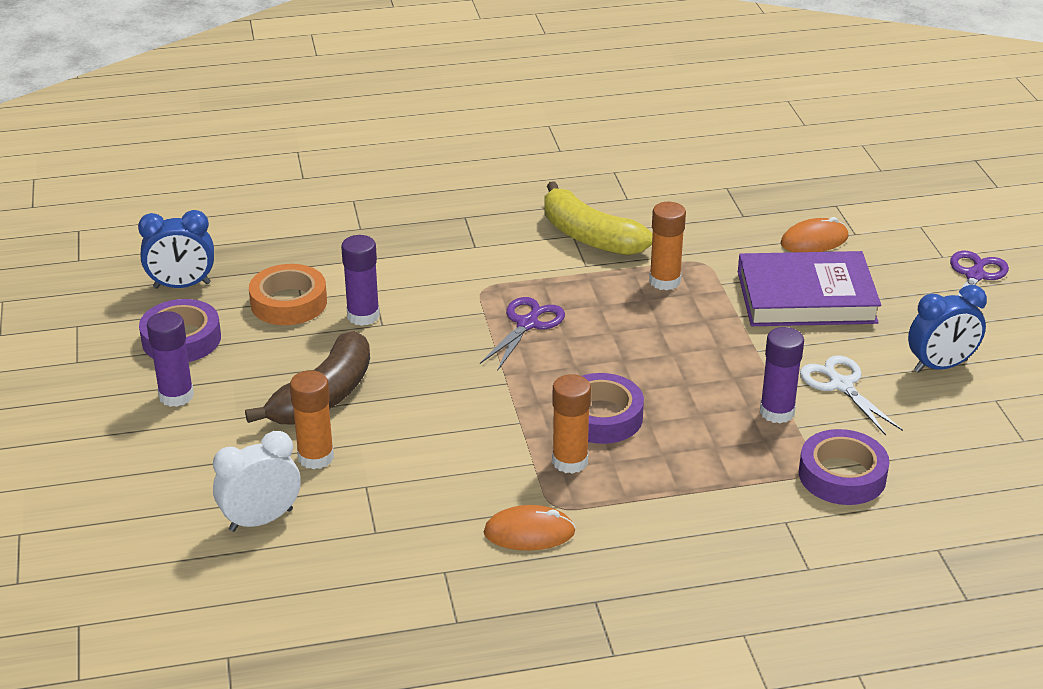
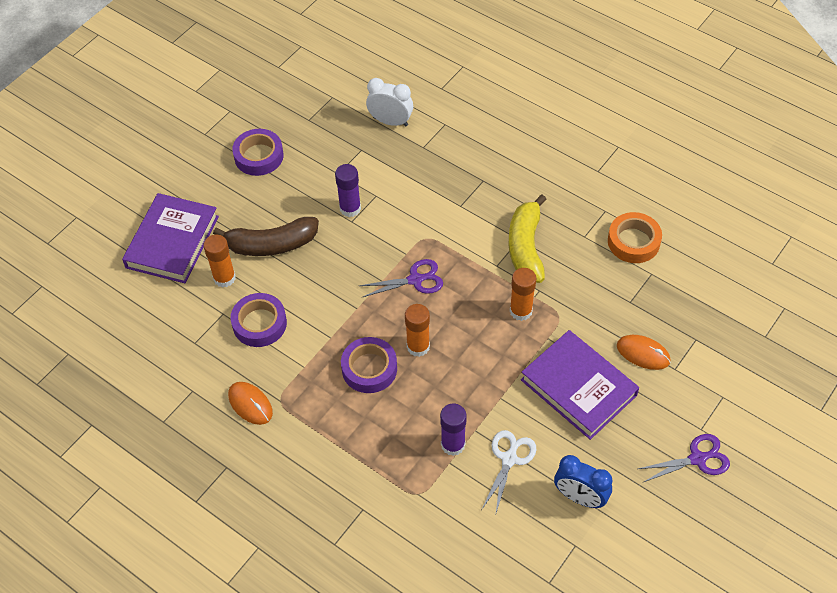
camera: 50 degrees right, 20 degrees up
(176, 396) = (216, 190): purple glue stick -> none
(182, 286) = (299, 121): blue clock -> none
(195, 471) = (172, 242): none -> purple book
(261, 520) = (162, 293): white clock -> white clock (390, 121)
(289, 302) = (329, 171): orange tape -> orange tape (633, 241)
(570, 461) = (320, 381): orange glue stick -> orange glue stick (418, 346)
(842, 475) = (426, 511): purple tape -> purple tape (259, 323)

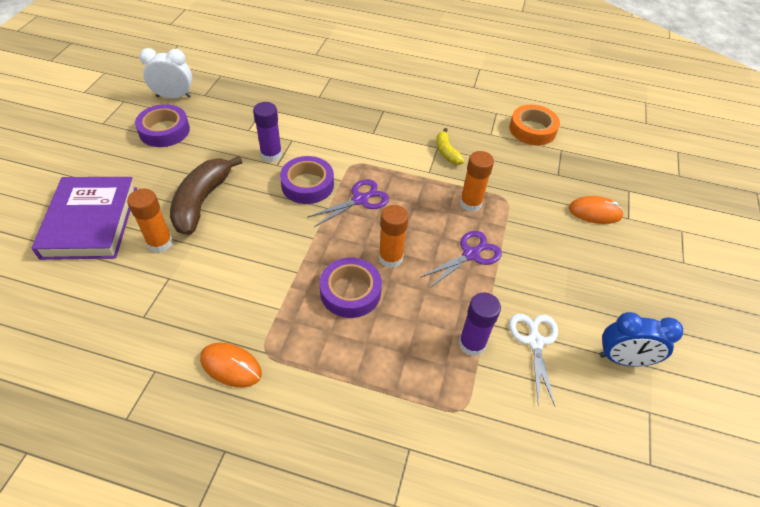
camera: 25 degrees left, 5 degrees down
(259, 323) = (214, 278): purple tape -> purple tape (307, 184)
(271, 244) = (202, 201): brown banana -> brown banana turned 135 degrees clockwise
(390, 121) = (281, 83): white clock -> white clock (174, 96)
(526, 247) = (447, 152): yellow banana -> yellow banana, size x0.52
(578, 387) = (559, 255): purple book -> none
(697, 459) = (699, 289): purple scissors -> purple scissors (471, 254)

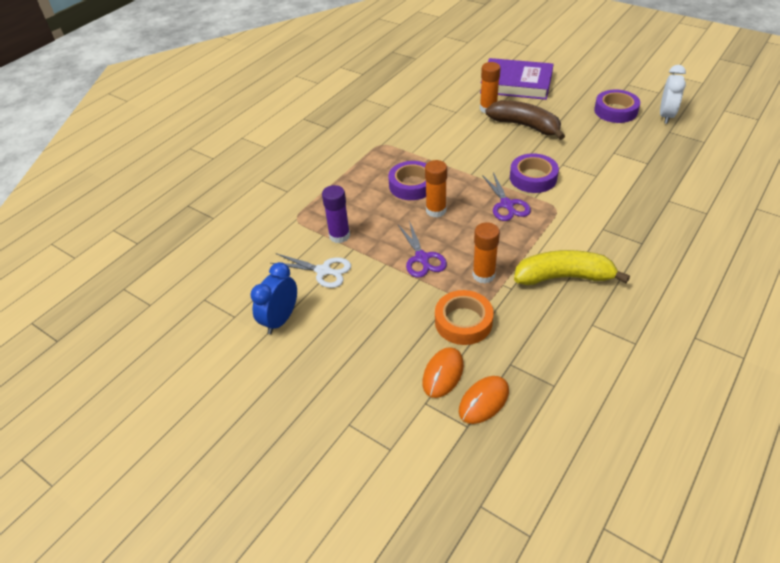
camera: 115 degrees right, 5 degrees down
(231, 366) = (378, 132): orange mouse -> orange mouse (483, 401)
(271, 155) = (576, 162): purple glue stick -> none
(447, 152) = (564, 277): yellow banana -> yellow banana, size x1.91
(532, 130) = (597, 369): orange tape -> orange tape (463, 322)

